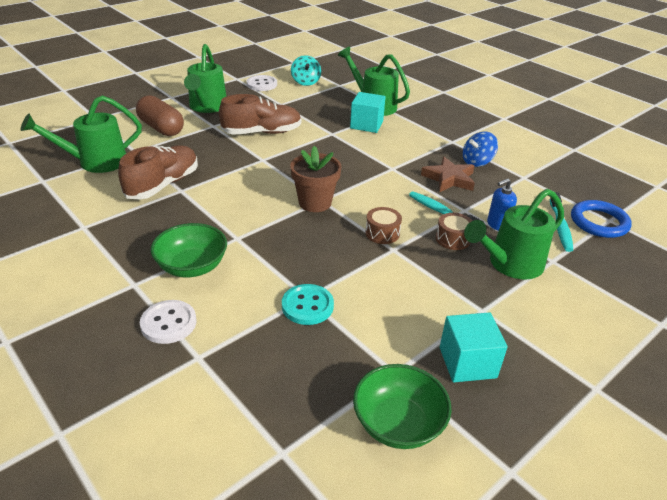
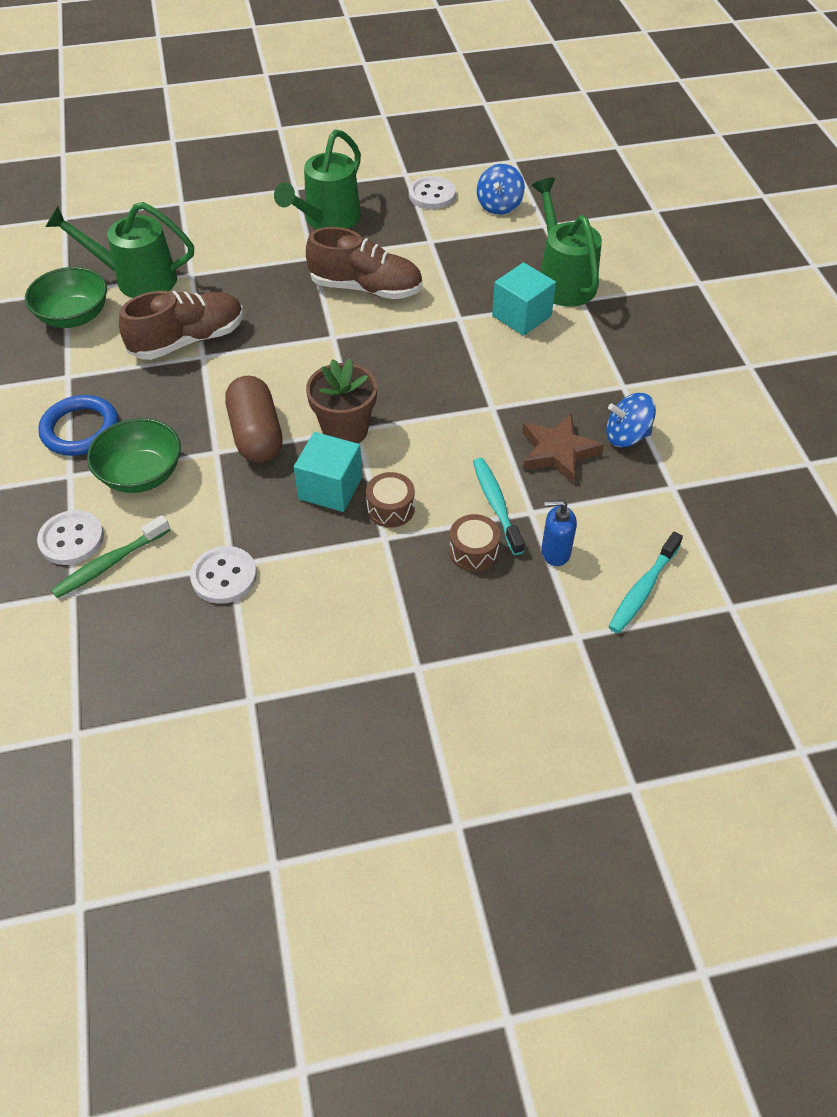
camera: 30 degrees right, 15 degrees up
(161, 128) = (246, 243): brown capsule -> brown capsule (256, 435)
(213, 328) = (109, 564): none -> green toothbrush
(306, 82) = (499, 206): turquoise spinning top -> blue spinning top
(307, 306) = (224, 576): turquoise button -> white button
(398, 424) = (205, 758): green bowl -> green bowl (74, 316)
(467, 362) = (339, 724): turquoise cube -> turquoise cube (330, 488)
(509, 264) = (513, 618): green watering can -> none
(599, 222) = (710, 604): blue ring -> blue ring (80, 429)

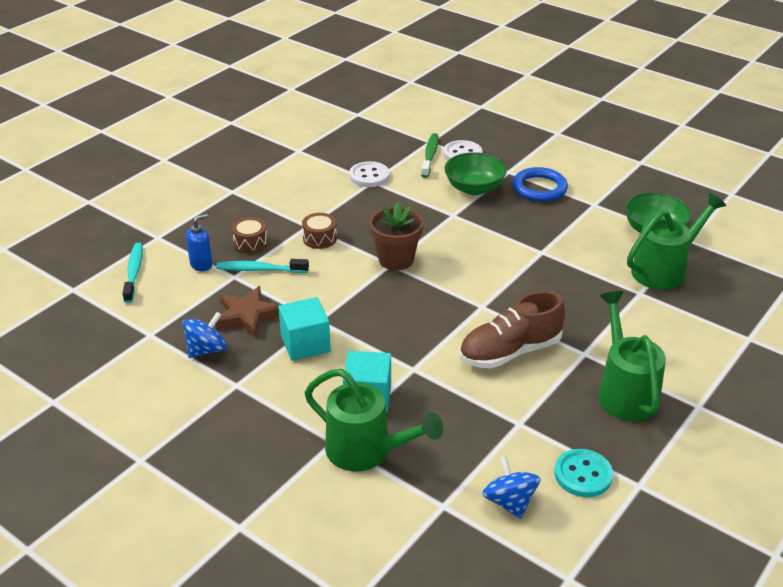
camera: 140 degrees right, 15 degrees down
(188, 340) = (565, 255): brown shoe -> none
(256, 435) = (443, 232): brown capsule -> none
(330, 488) = (366, 231): turquoise cube -> turquoise cube (305, 344)
(432, 195) = (583, 474): white button -> turquoise button
(496, 504) = (259, 269): turquoise toothbrush -> turquoise toothbrush turned 150 degrees clockwise

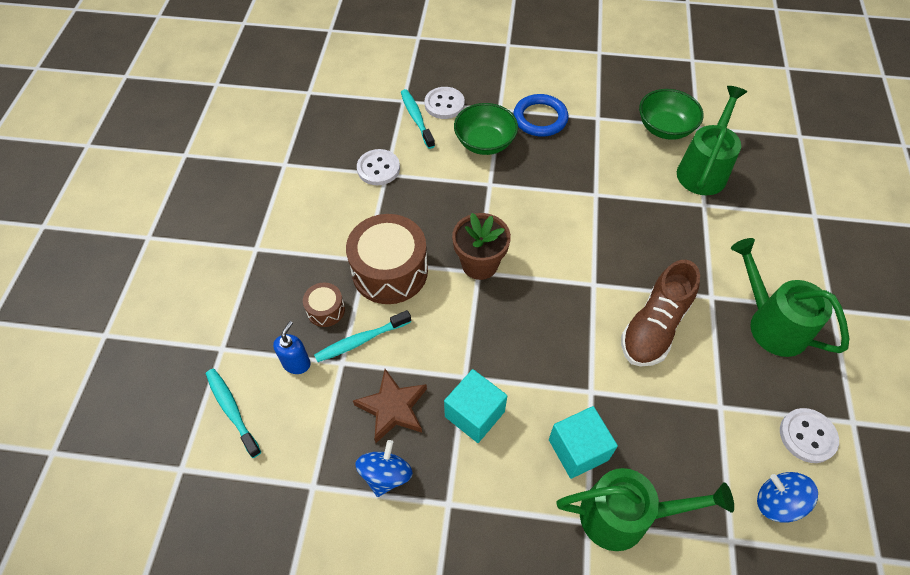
camera: 30 degrees left, 20 degrees up
(320, 238) = (390, 271): brown drum -> brown drum, size x2.08
(430, 155) = (416, 118): green toothbrush -> turquoise toothbrush
(583, 474) = (807, 436): turquoise button -> white button

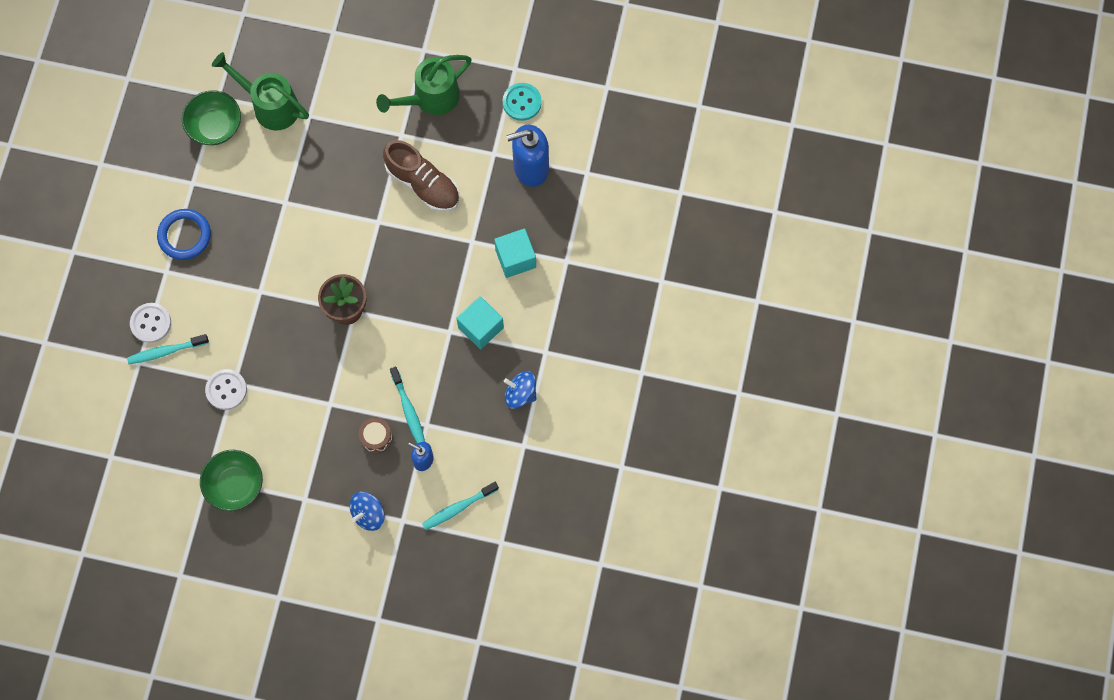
camera: 85 degrees left, 15 degrees up
(390, 271) = (344, 384): brown drum -> none
(392, 408) = (469, 387): brown star -> none
(485, 142) = (208, 290): green bowl -> green bowl (235, 485)
(625, 516) = (565, 236): green watering can -> none
(714, 457) = (530, 168): none -> blue soap dispenser
(777, 502) = (565, 137): blue spinning top -> blue spinning top (368, 514)
(807, 436) = (522, 102): white button -> turquoise button

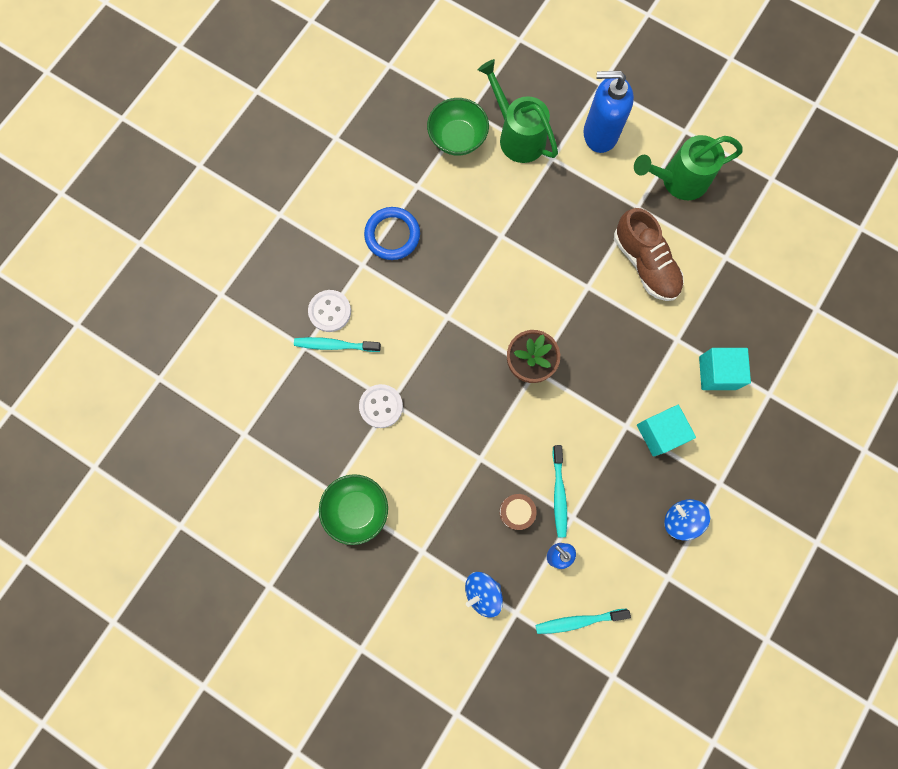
camera: 20 degrees right, 5 degrees up
(522, 102) = (769, 215): turquoise button -> none
(530, 168) = (759, 284): blue soap dispenser -> blue soap dispenser (599, 134)

